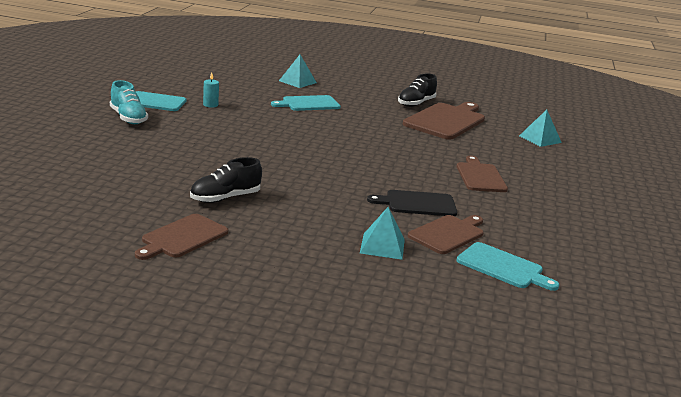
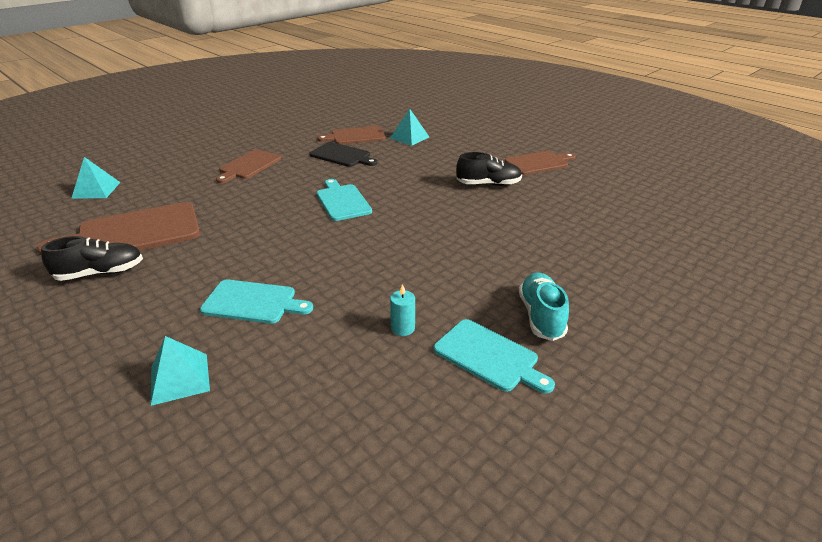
camera: 145 degrees left, 10 degrees up
(503, 267) = (354, 118): turquoise cutting board -> turquoise cutting board (342, 201)

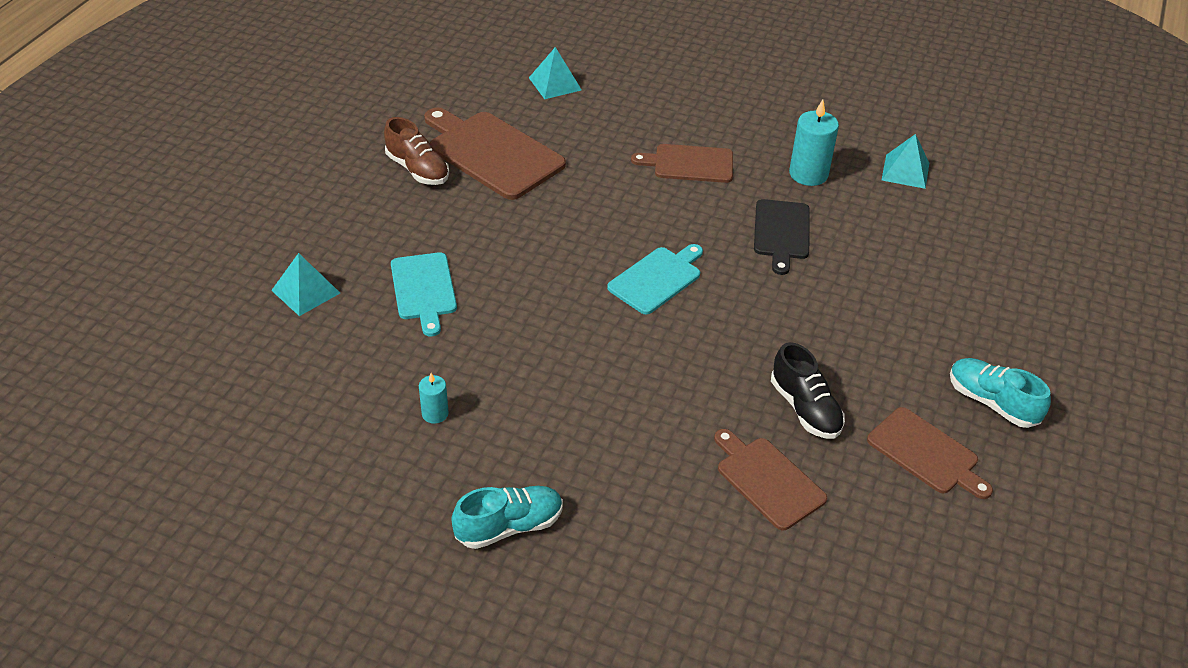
camera: 65 degrees right, 10 degrees up
(100, 273) = (417, 169): black shoe -> brown shoe
(302, 137) = (808, 174): none -> turquoise candle
(355, 136) = (855, 222): brown cutting board -> brown cutting board (767, 480)
(409, 137) = (898, 279): turquoise pyramid -> turquoise pyramid (905, 171)
(489, 357) = (420, 494): turquoise cutting board -> none
(512, 140) = (992, 402): none -> turquoise shoe

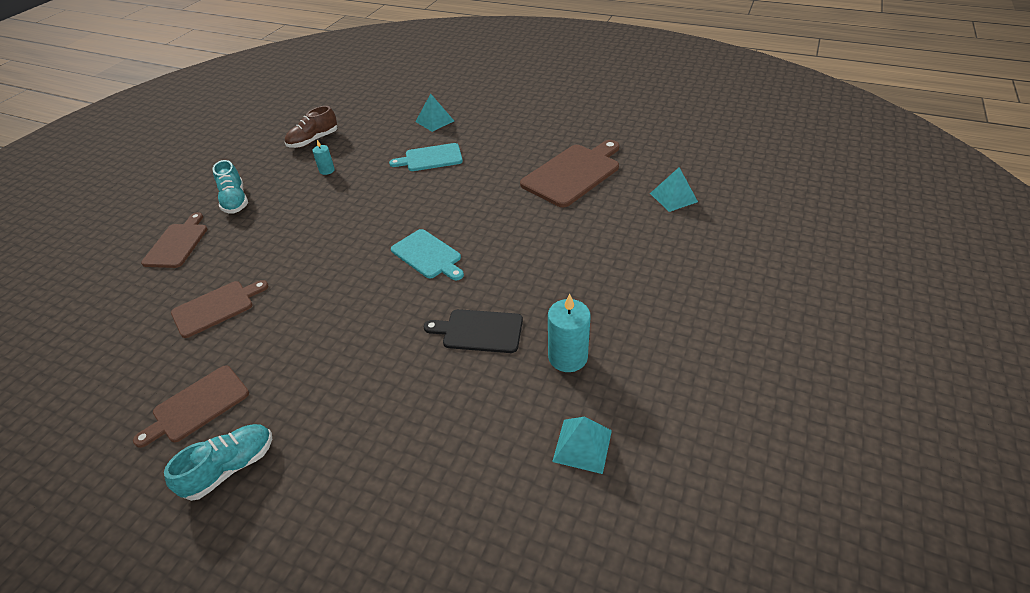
camera: 95 degrees right, 0 degrees up
(417, 169) = (550, 145): brown shoe -> brown shoe (313, 140)
(689, 164) = (574, 274): brown cutting board -> brown cutting board (178, 243)
(805, 408) = (272, 332): black shoe -> none

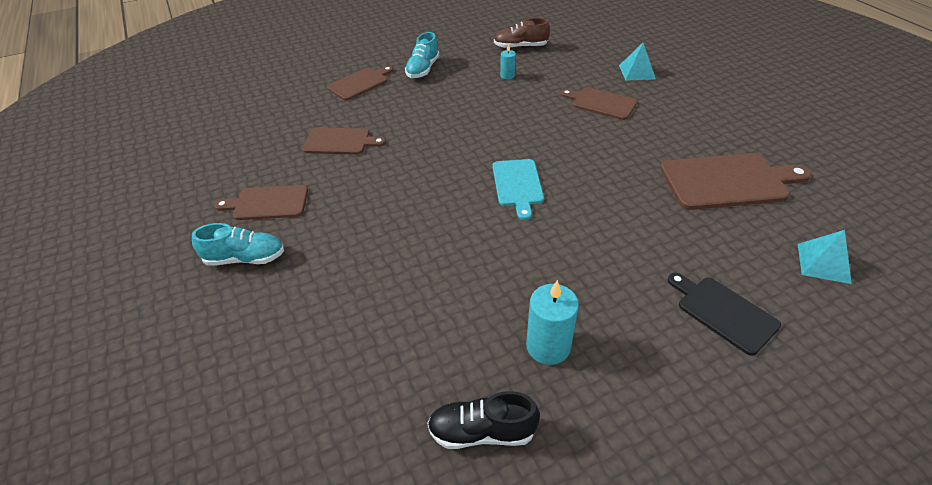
camera: 40 degrees right, 0 degrees up
(430, 158) = (601, 103): turquoise cutting board -> brown cutting board
(479, 331) = (496, 273): black cutting board -> black cutting board (723, 312)
(582, 445) = (482, 432): turquoise pyramid -> black shoe

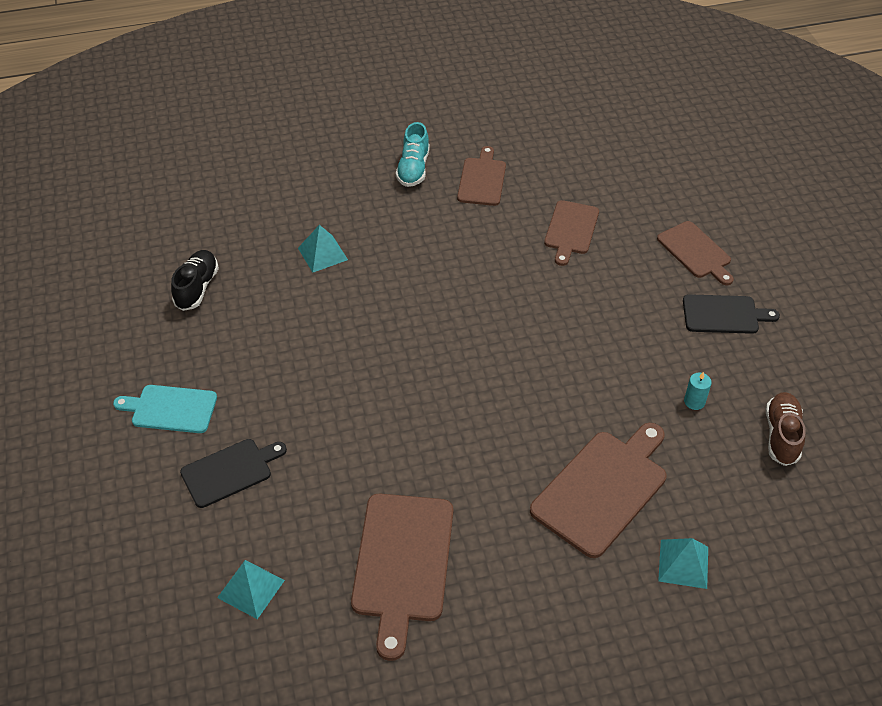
camera: 100 degrees right, 5 degrees up
(395, 310) = (322, 254): none -> turquoise pyramid
(423, 69) = (724, 315): turquoise shoe -> black cutting board
(517, 185) = (455, 362): turquoise cutting board -> turquoise cutting board (170, 409)
(548, 346) = (248, 339): turquoise candle -> none
(601, 103) = (603, 489): brown cutting board -> brown cutting board, size x1.60

